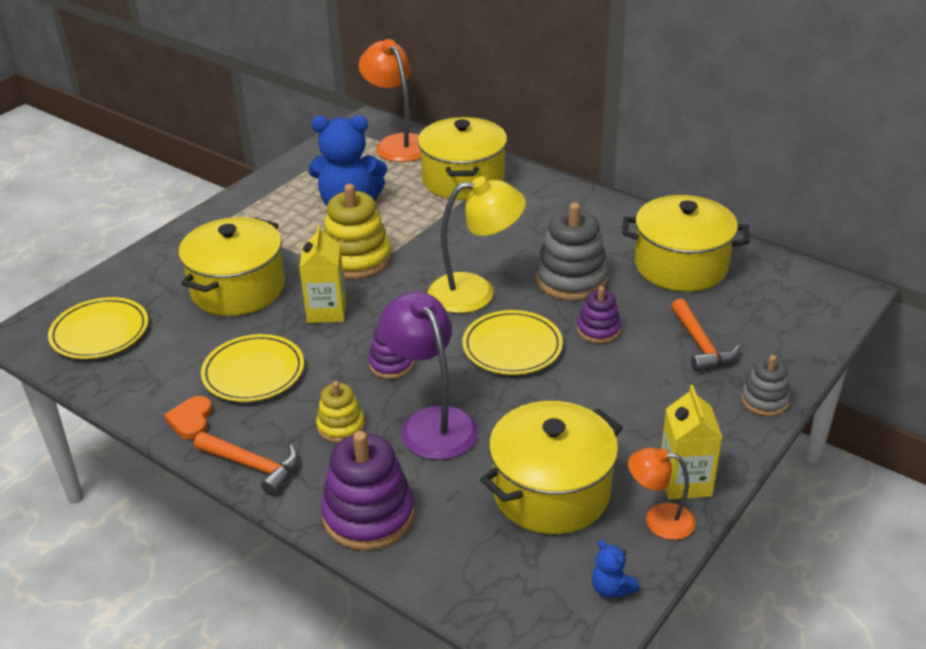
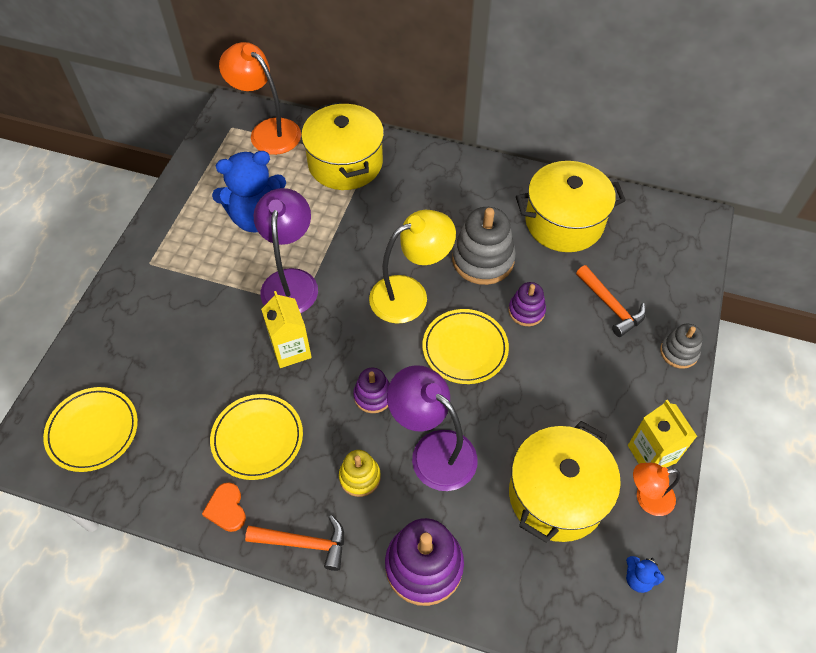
camera: 20 degrees left, 20 degrees up
(238, 289) = (199, 344): yellow pot -> none
(356, 259) = (291, 281): yellow stacking toy -> purple lamp

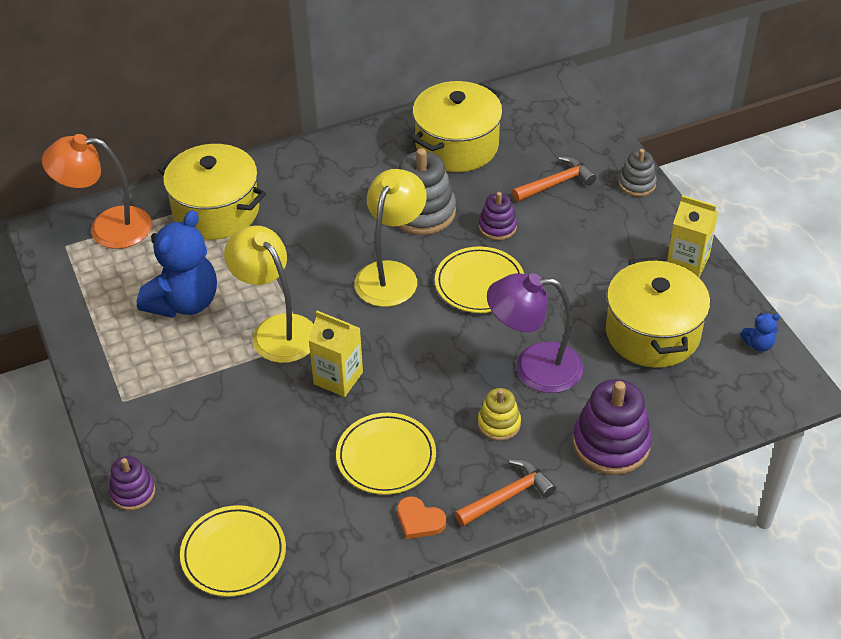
camera: 40 degrees left, 10 degrees down
(291, 281) = (276, 330): purple lamp -> yellow lamp
(373, 396) = (445, 363): purple stacking toy -> purple stacking toy (133, 492)
(610, 306) = (556, 183): orange hammer -> orange hammer turned 45 degrees counterclockwise
(647, 498) = (713, 292): orange lamp -> none

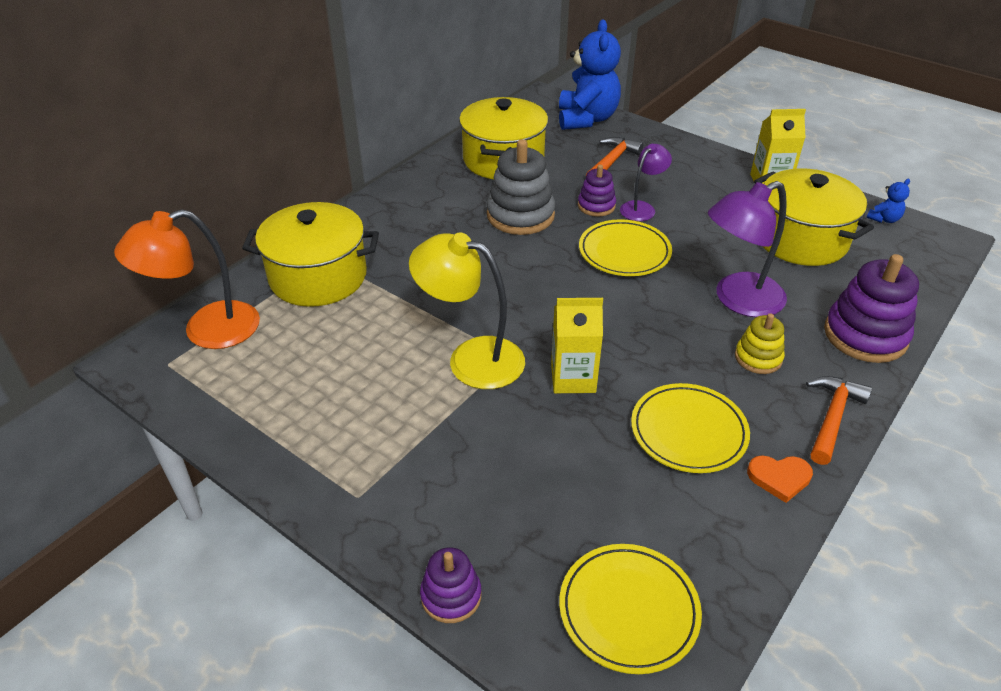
camera: 30 degrees left, 5 degrees down
(184, 302) = (350, 369): blue teddy bear -> blue teddy bear (586, 119)
(391, 274) = (539, 272): yellow lamp -> none
(537, 245) = (642, 208): none -> purple lamp
(637, 184) = (674, 143): grey stacking toy -> none

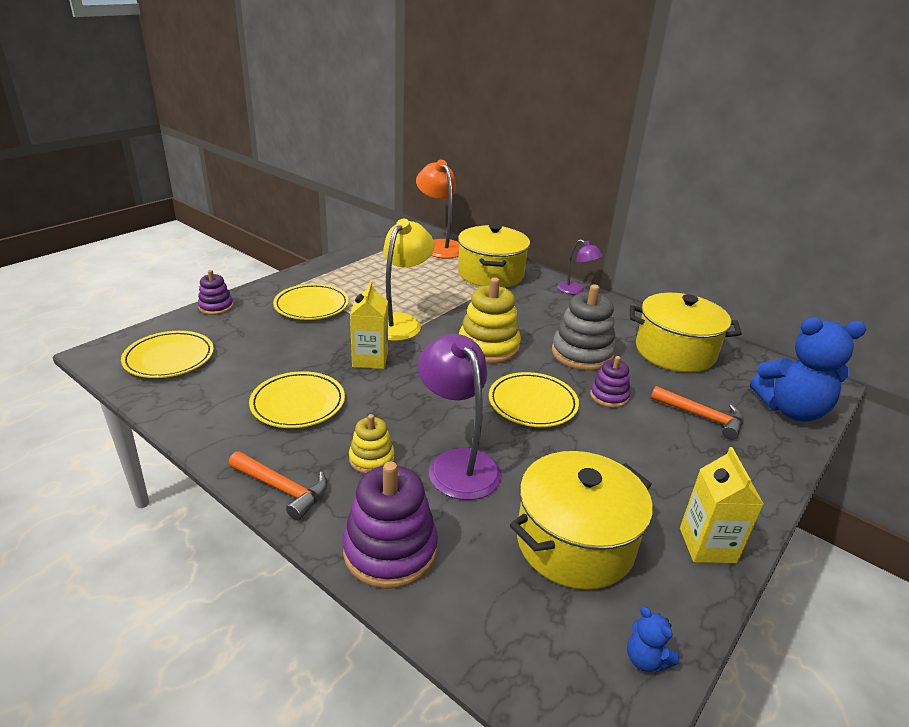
camera: 90 degrees right, 10 degrees down
(432, 462) = (311, 305): none -> yellow plate
(520, 280) = (488, 347): none -> yellow stacking toy
(642, 208) = (613, 425): purple lamp -> purple lamp (575, 290)
(779, 478) = (232, 440): orange heart -> none

